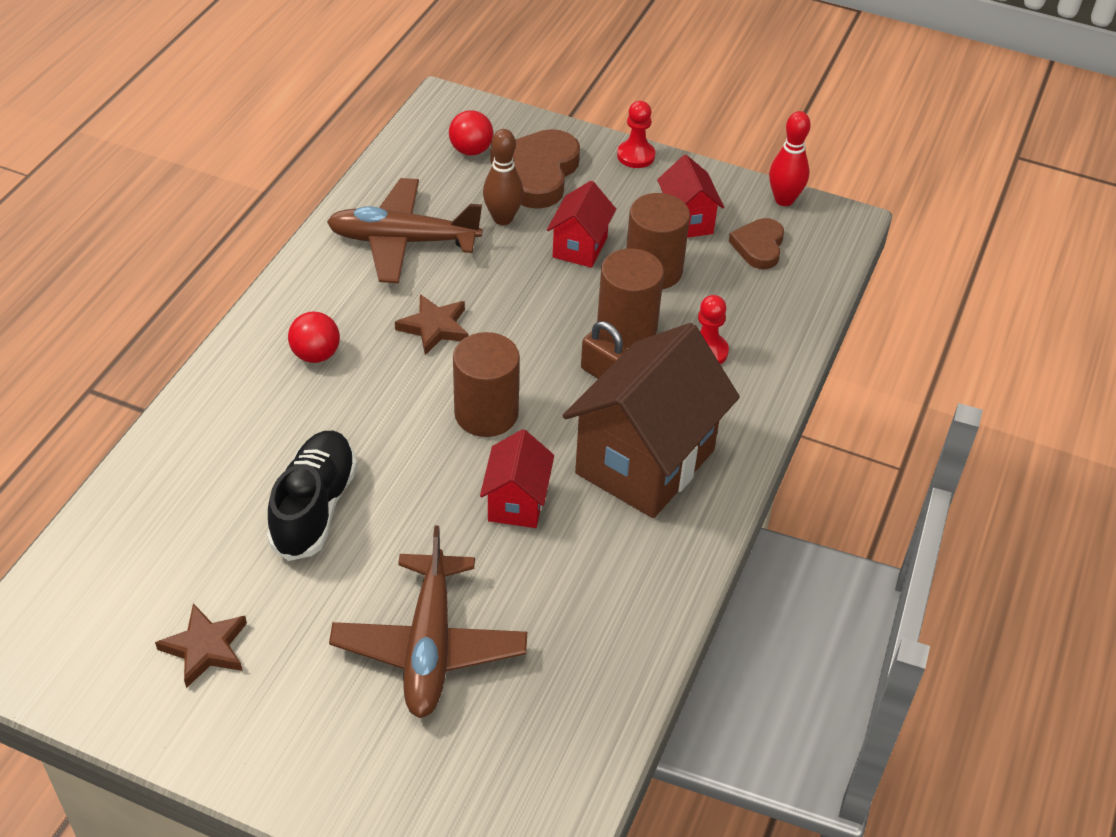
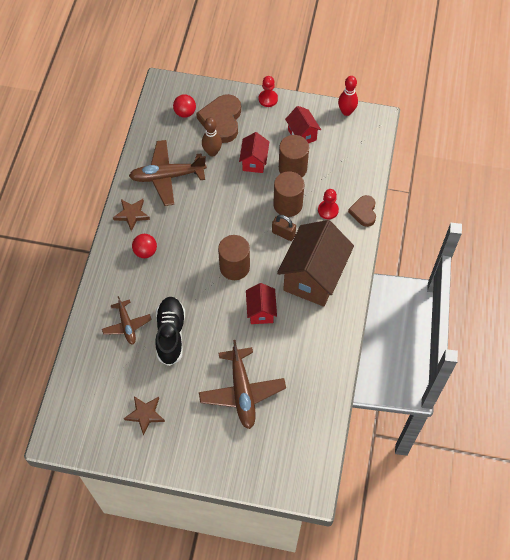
camera: 10 degrees left, 15 degrees up
(230, 474) = (127, 325): none -> brown plane
(434, 327) = (197, 224): brown star -> brown star (132, 214)
(759, 246) = (340, 143): brown heart -> brown heart (363, 212)

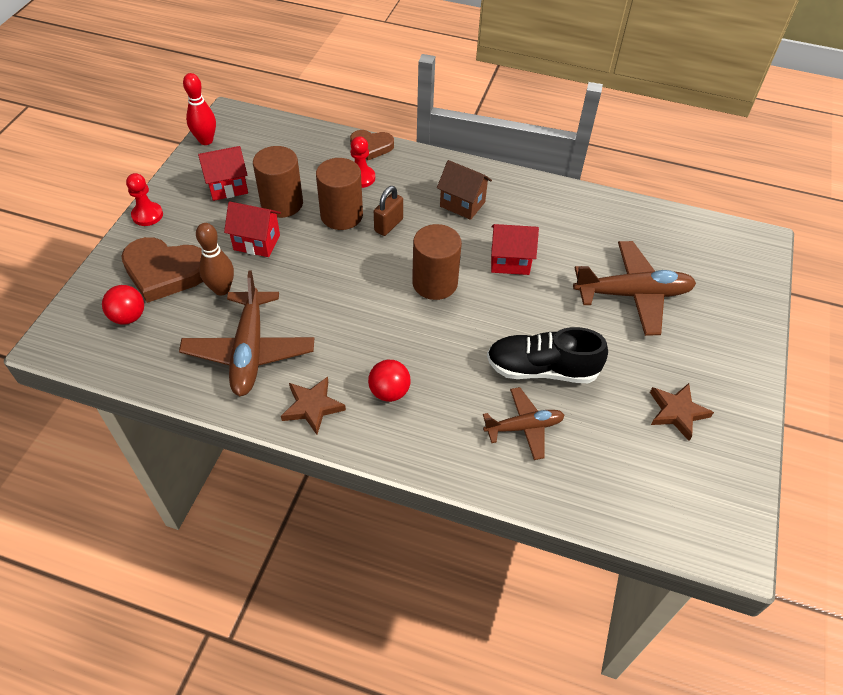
camera: 85 degrees left, 10 degrees down
(313, 277) = (462, 204): brown house -> brown house, size x0.50

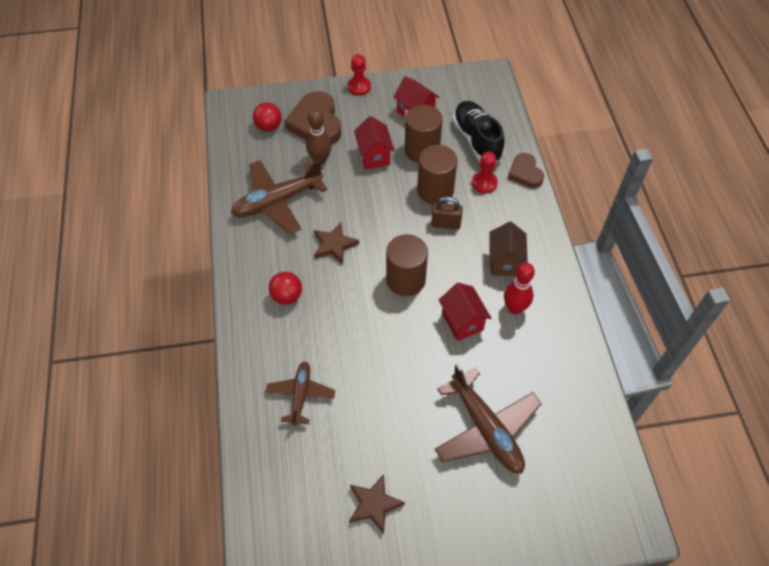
camera: 65 degrees right, 5 degrees up
(206, 140) = (453, 76): red bowling pin -> red bowling pin (514, 308)
(312, 406) = (251, 258): brown star -> brown star (334, 245)
(524, 427) = (301, 395): brown plane -> brown plane turned 135 degrees counterclockwise
(541, 369) = (362, 387): black shoe -> black shoe (476, 140)

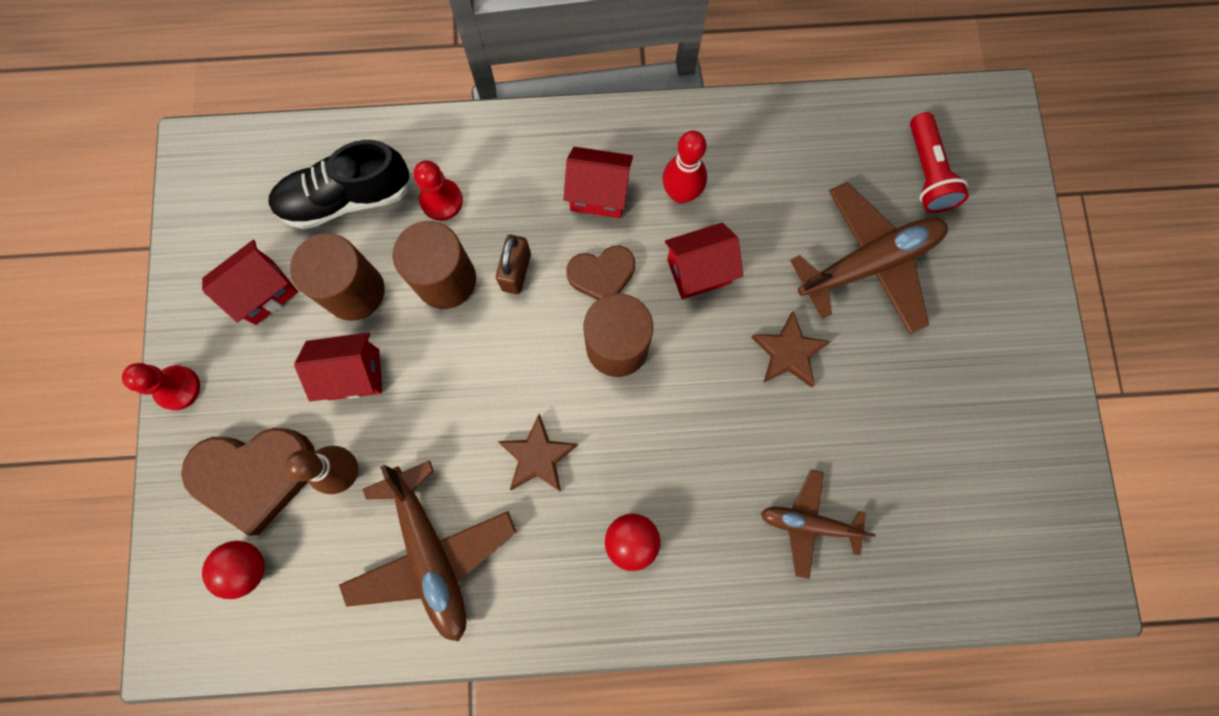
camera: 85 degrees left, 20 degrees up
(374, 504) = (975, 426): brown star -> brown star (788, 352)
(504, 262) = (599, 194): brown house -> red house
(525, 173) = (430, 135): brown heart -> brown heart (602, 275)
(566, 469) = (927, 173): none -> red flashlight

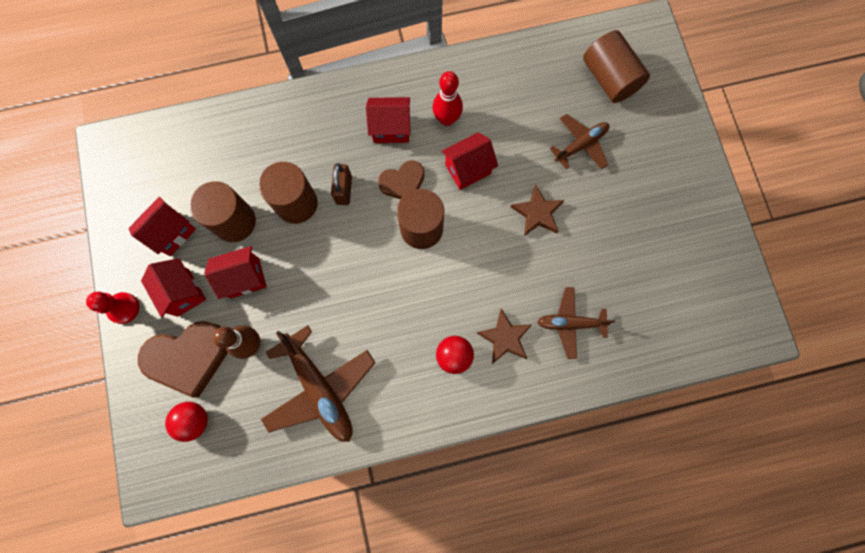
camera: 10 degrees left, 0 degrees up
(264, 380) = (183, 292): none -> red house
(346, 198) = (217, 160): black shoe -> none
(441, 200) = (284, 150): red pawn -> none
(538, 456) = (380, 311): brown star -> brown star (505, 338)
(869, 263) = (580, 145): brown plane -> brown plane, size x0.60
(927, 173) = (609, 78): red flashlight -> brown cylinder

